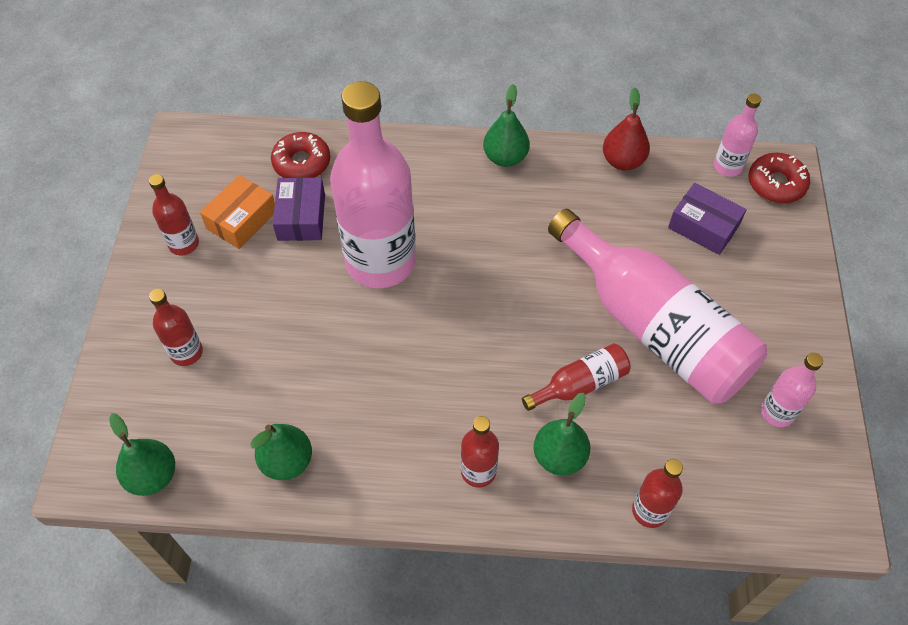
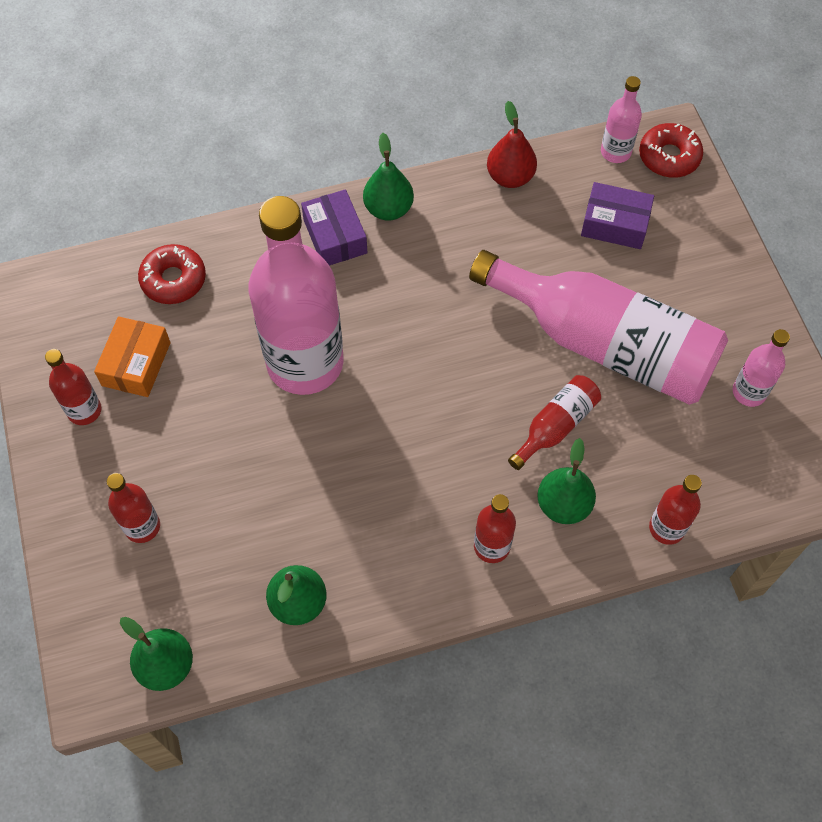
camera: 20 degrees left, 5 degrees up
(301, 217) = (200, 341): purple box -> purple box (335, 236)

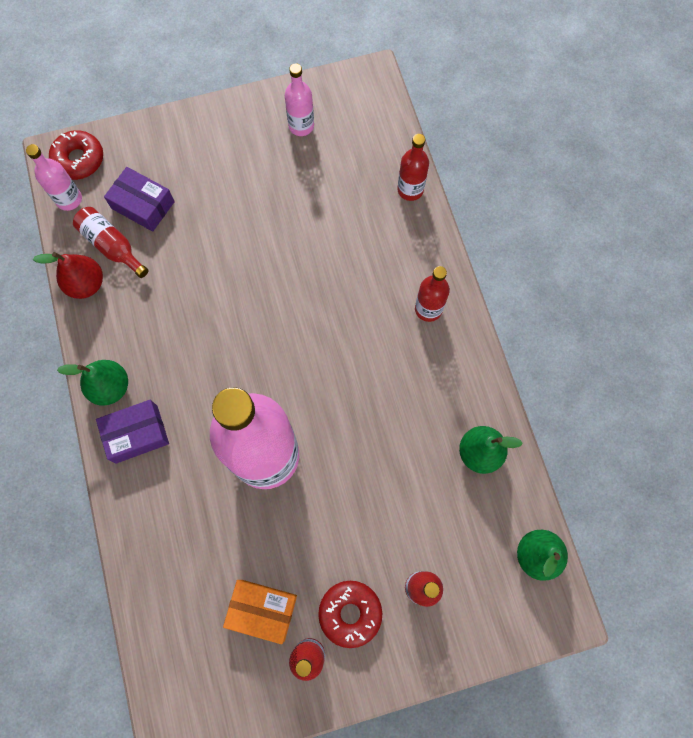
camera: 90 degrees left, 10 degrees up
(173, 280) = (173, 582): red donut -> red donut (350, 613)
(555, 426) = (328, 260): red bottle -> red bottle (112, 246)
(563, 505) = (393, 257): green pear -> none
(604, 344) = (256, 221): pink bottle -> none
(615, 224) = (143, 205): purple box -> purple box turned 75 degrees counterclockwise

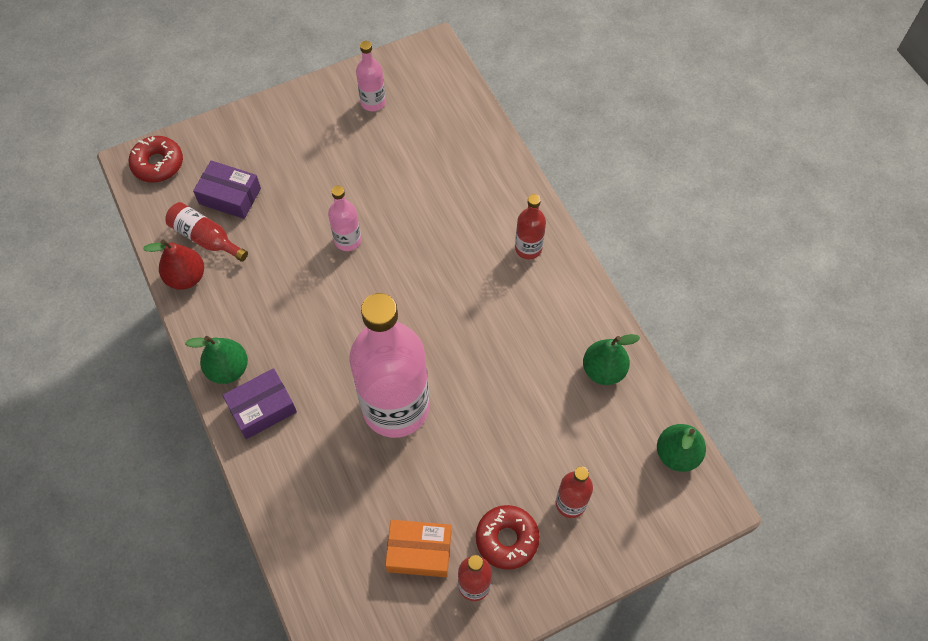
camera: 10 degrees left, 10 degrees down
(69, 199) = (154, 202): pink bottle -> pink bottle (348, 240)
(410, 190) = (490, 144): red bottle -> none

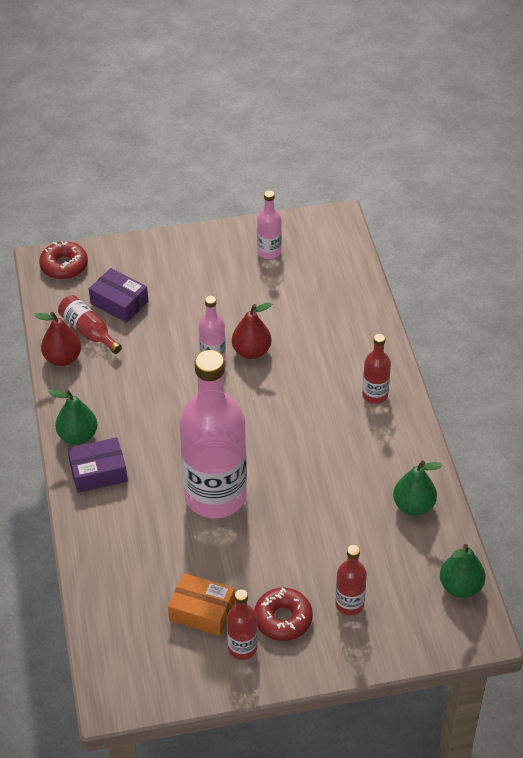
camera: 15 degrees right, 15 degrees down
(387, 225) = (251, 351): none -> red pear

